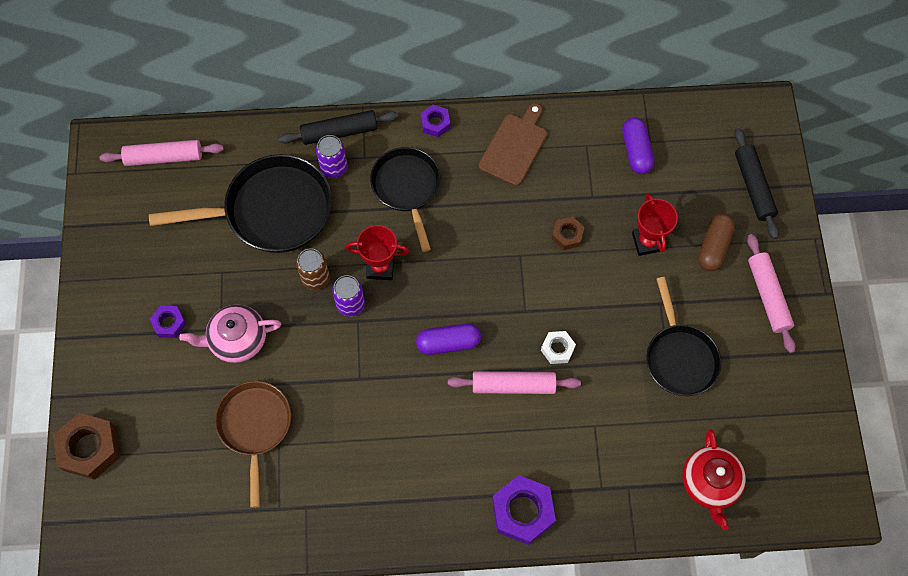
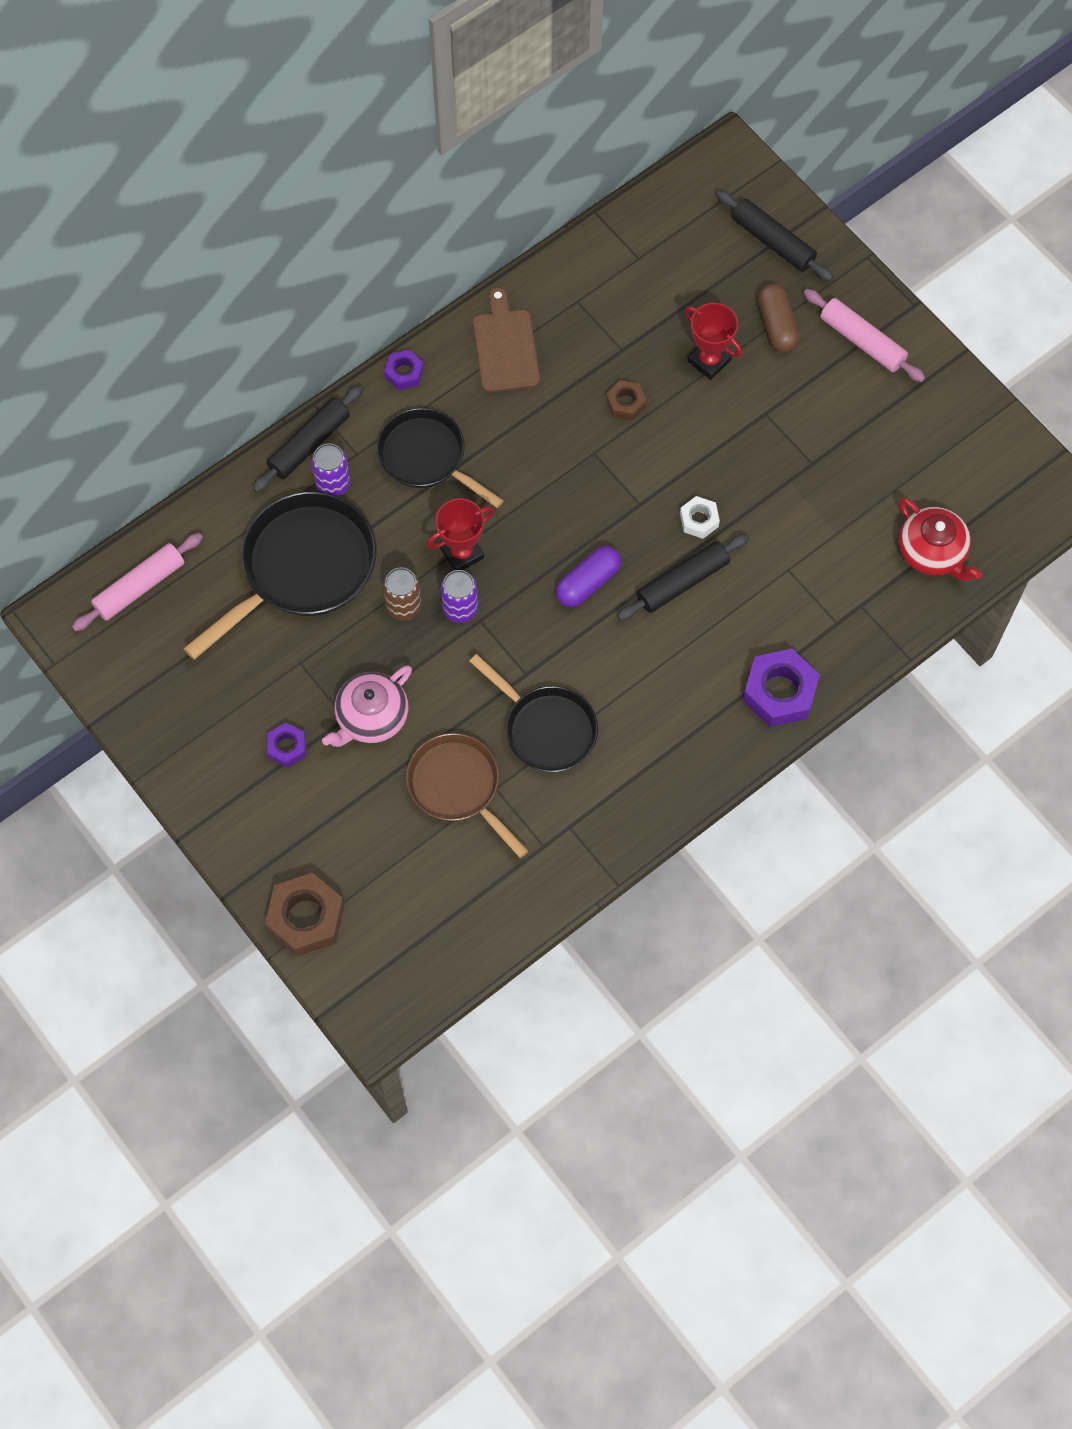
camera: 35 degrees left, 0 degrees up
(513, 385) = (682, 582): pink rolling pin -> black rolling pin
(636, 151) = (631, 276): purple capsule -> none
(679, 357) = (821, 453): black pan -> black pan (546, 729)

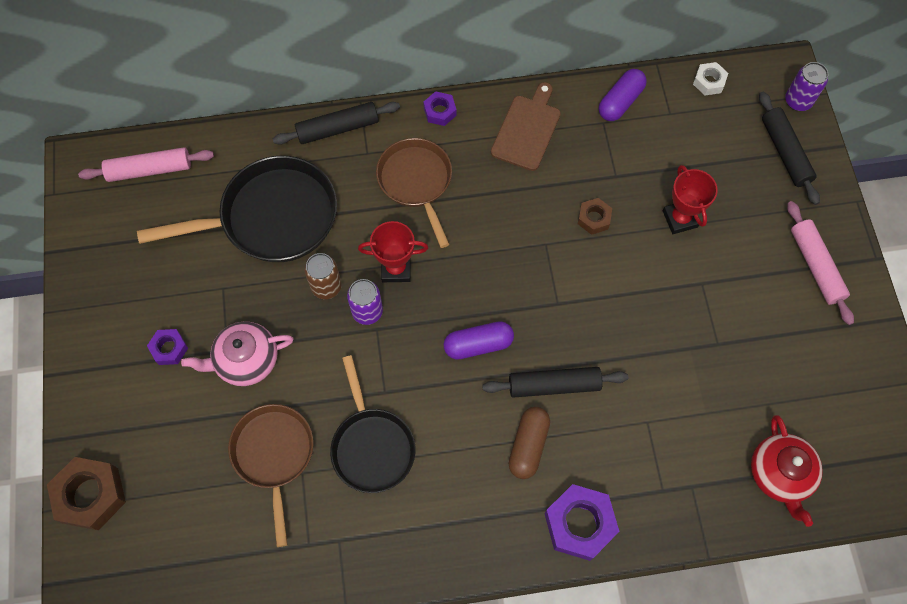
camera: 30 degrees right, 0 degrees up
(333, 484) = (335, 166): purple can -> purple can (798, 101)
(426, 457) = (416, 182): black pan -> brown pan
(582, 270) = (620, 102): none -> purple capsule
(699, 520) = (597, 341): white nut -> white nut (709, 82)
(777, 325) = (751, 218): brown capsule -> brown capsule (528, 445)

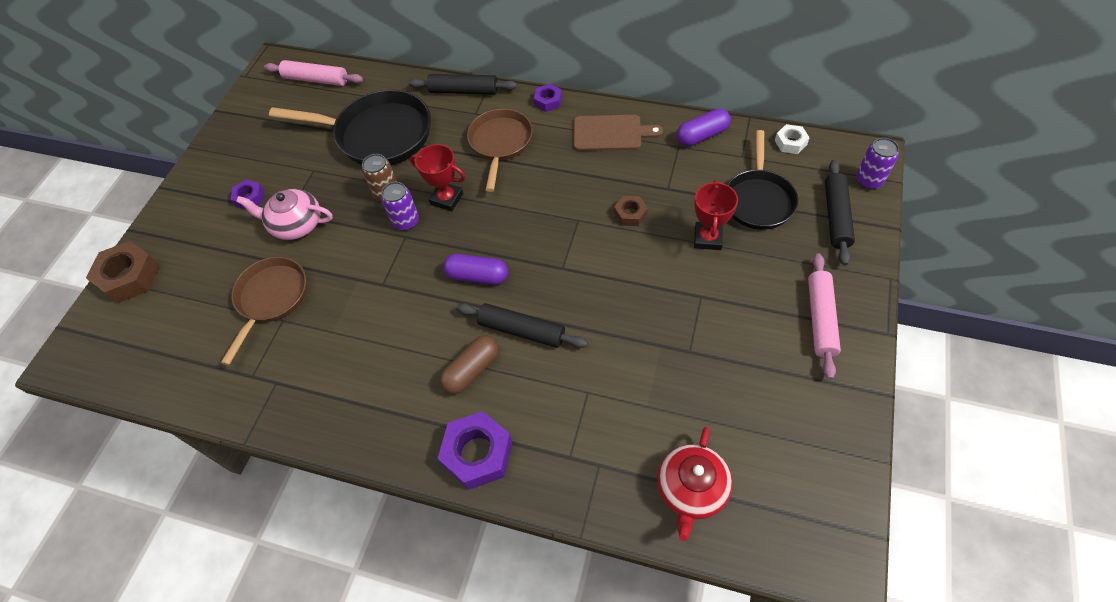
camera: 30 degrees right, 10 degrees down
(372, 446) = (346, 321): black pan -> black pan (758, 200)
(527, 130) = (611, 133): brown cutting board -> brown cutting board turned 45 degrees clockwise

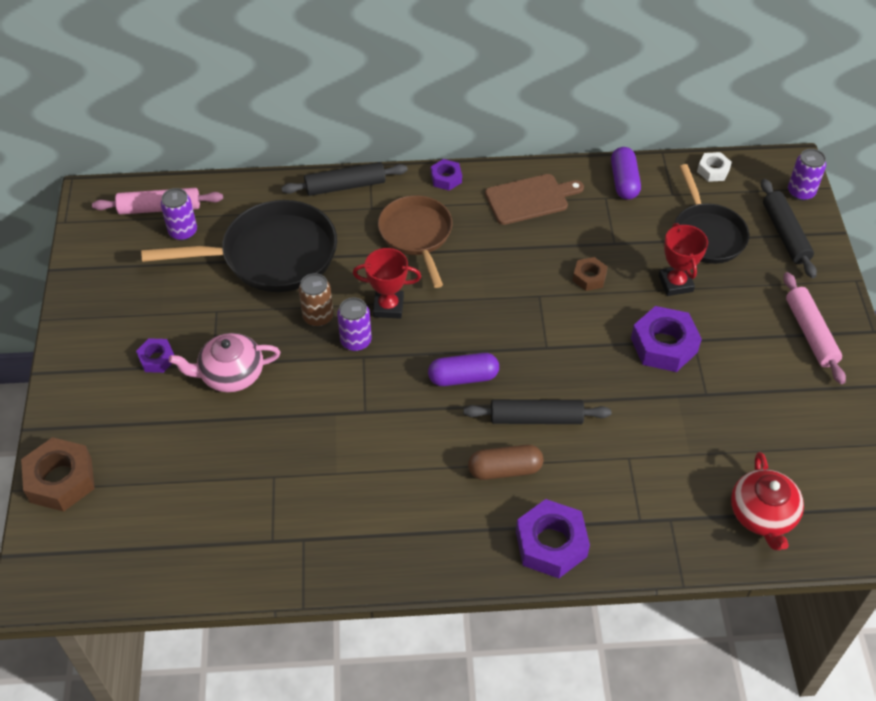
camera: 25 degrees left, 5 degrees down
(271, 299) = (247, 458): brown pan -> none
(323, 101) = (183, 232): none -> purple can
(471, 370) = (505, 469): brown capsule -> brown capsule turned 60 degrees clockwise
(670, 293) = (664, 345): none -> purple nut
(702, 135) = (624, 181): purple capsule -> purple capsule turned 45 degrees counterclockwise

